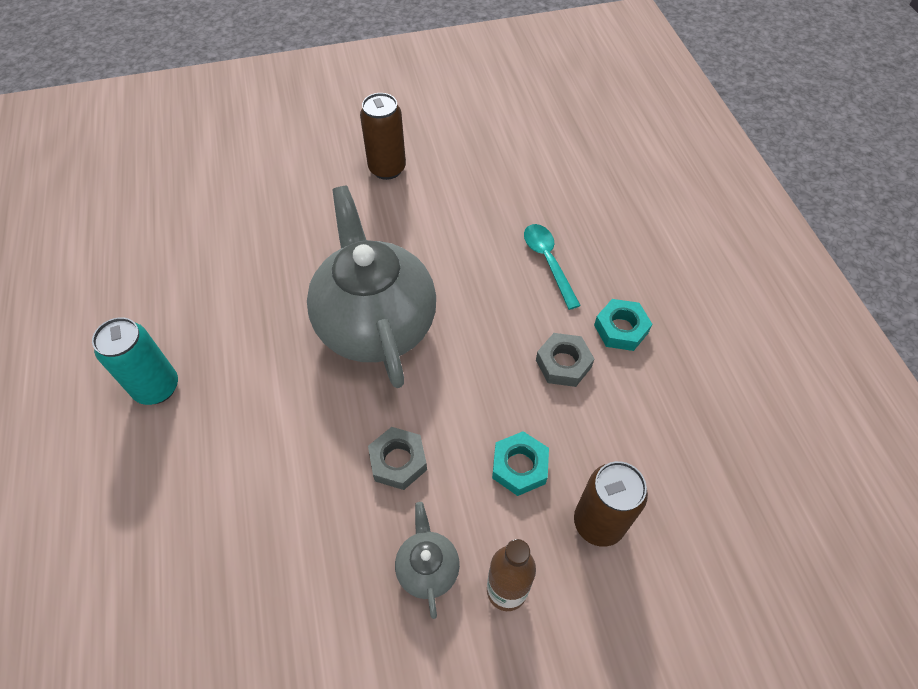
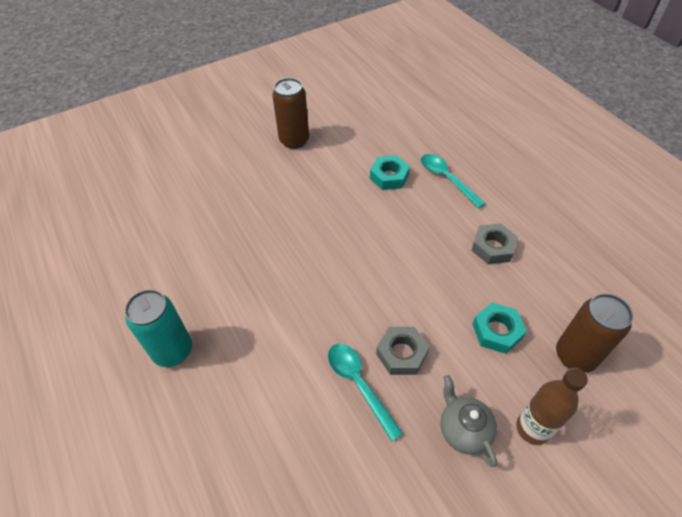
camera: 15 degrees left, 5 degrees down
(336, 482) = (359, 384): none -> turquoise spoon
(375, 324) = (336, 254): grey teapot -> none
(621, 329) = (522, 213): turquoise nut -> turquoise nut (389, 176)

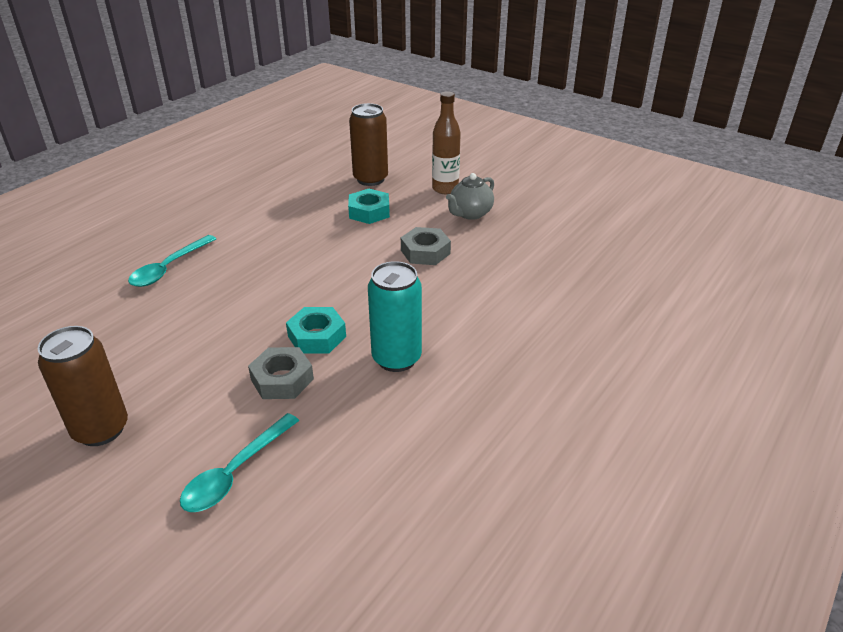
camera: 115 degrees left, 15 degrees down
(173, 351) = (537, 401): turquoise can -> turquoise can (396, 358)
(359, 384) = (472, 267): turquoise spoon -> turquoise spoon (236, 472)
(389, 176) = (174, 311): turquoise nut -> turquoise nut (317, 336)
(492, 247) = (270, 226): grey nut -> grey nut (282, 379)

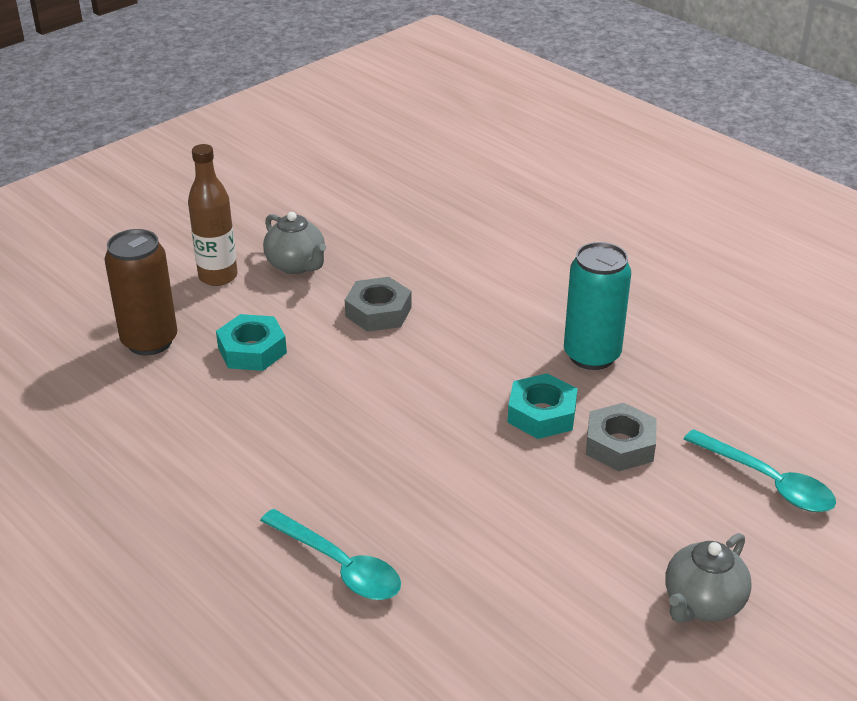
camera: 80 degrees left, 0 degrees up
(101, 429) = (702, 603): brown can -> grey teapot

